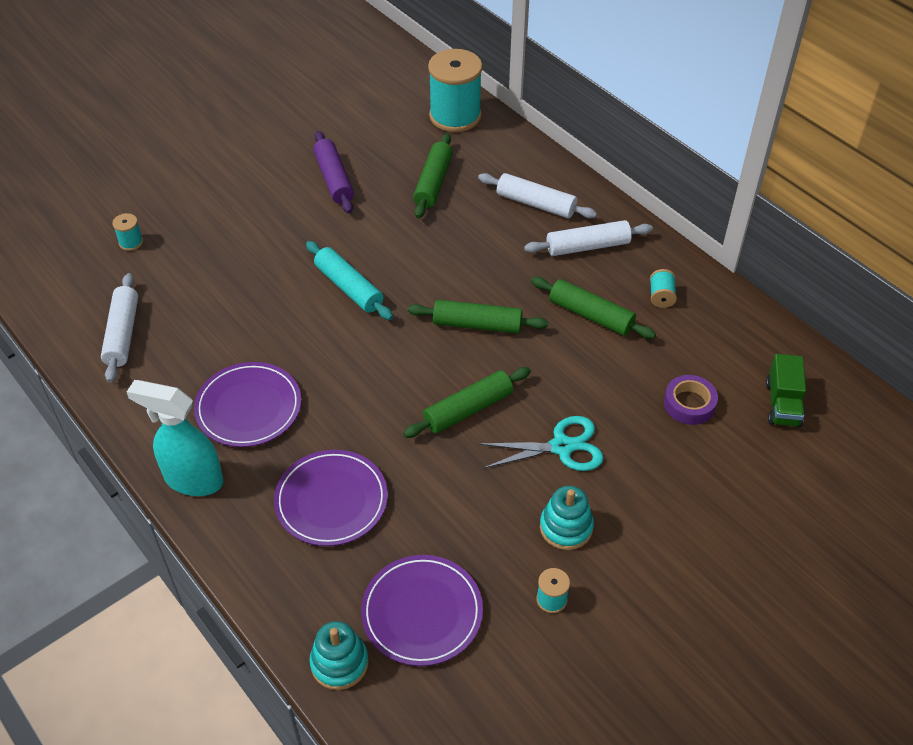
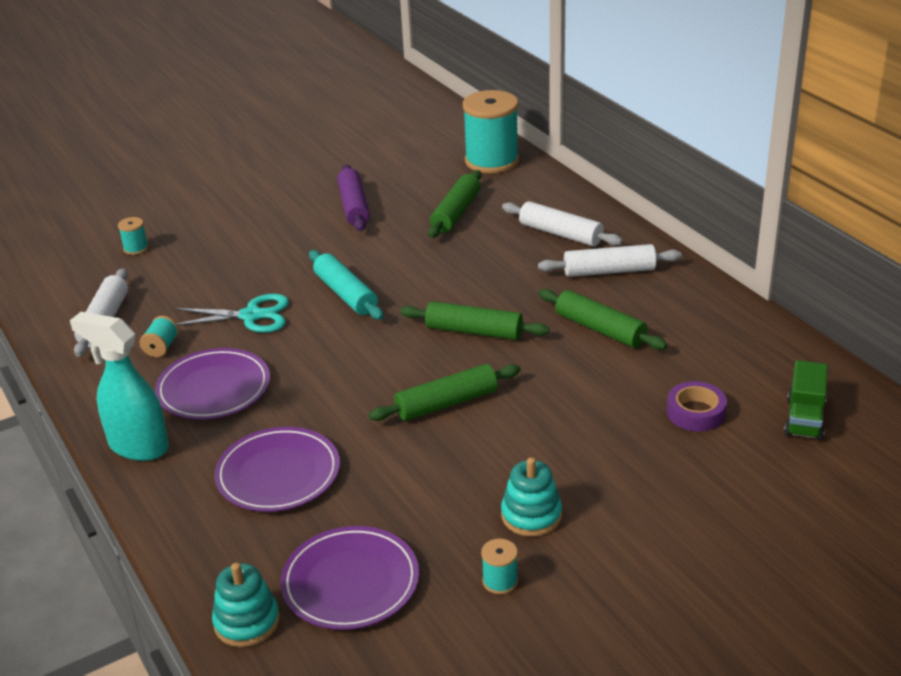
camera: 10 degrees right, 15 degrees down
(561, 447) = (542, 442): turquoise scissors -> turquoise scissors (251, 316)
(661, 297) = (682, 317): turquoise spool -> turquoise spool (161, 347)

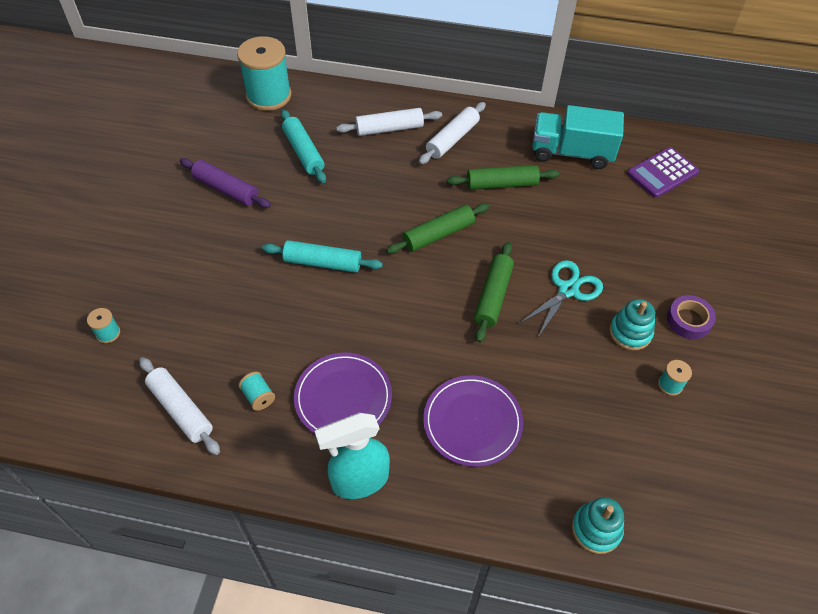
camera: 50 degrees left, 20 degrees up
(251, 316) = (284, 325): turquoise scissors -> turquoise scissors (568, 290)
(350, 582) = (608, 453): purple plate -> none
(456, 213) = (303, 152): green rolling pin -> turquoise rolling pin
(696, 412) = (615, 205): purple tape -> purple tape (689, 320)
(721, 345) = (571, 153): none -> turquoise truck
(804, 418) = (662, 173): green truck -> purple calculator

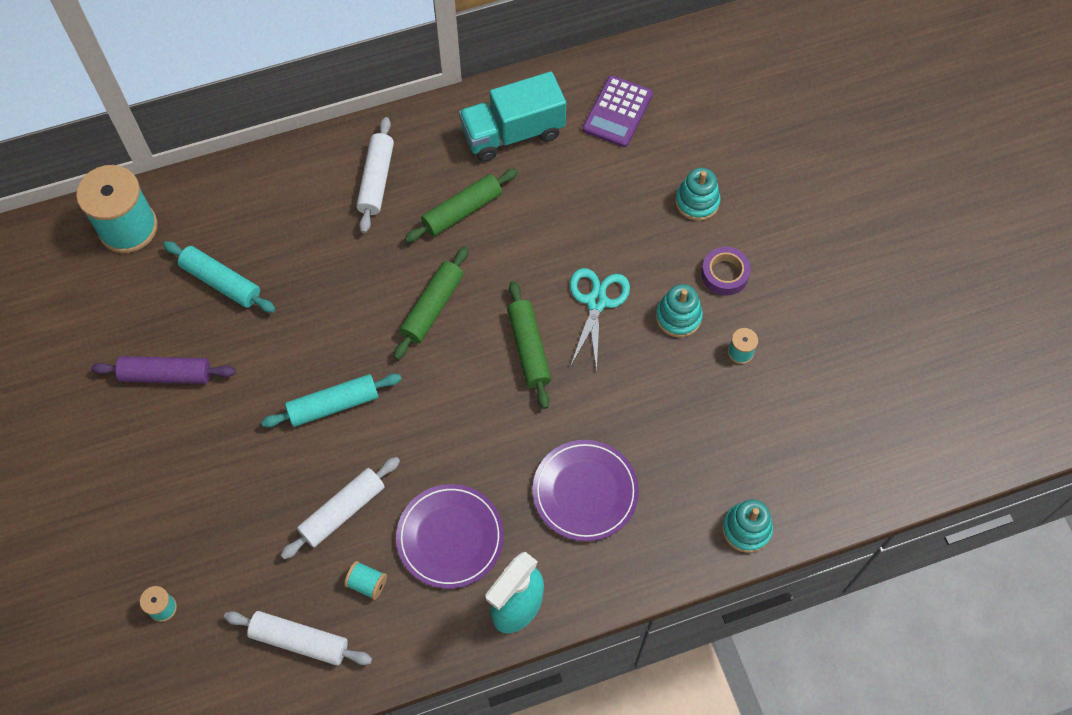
camera: 30 degrees left, 10 degrees up
(389, 129) = (298, 201): white rolling pin -> white rolling pin (343, 511)
(693, 259) = (697, 202): none -> turquoise stacking toy

